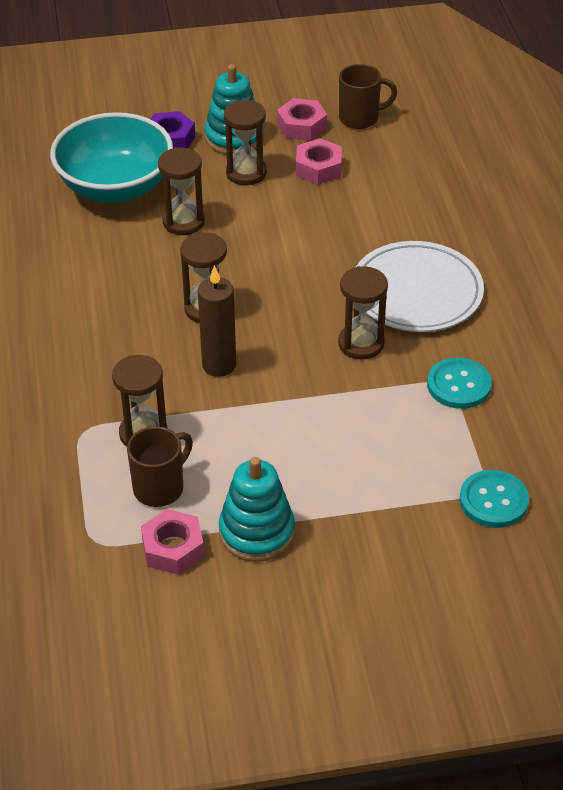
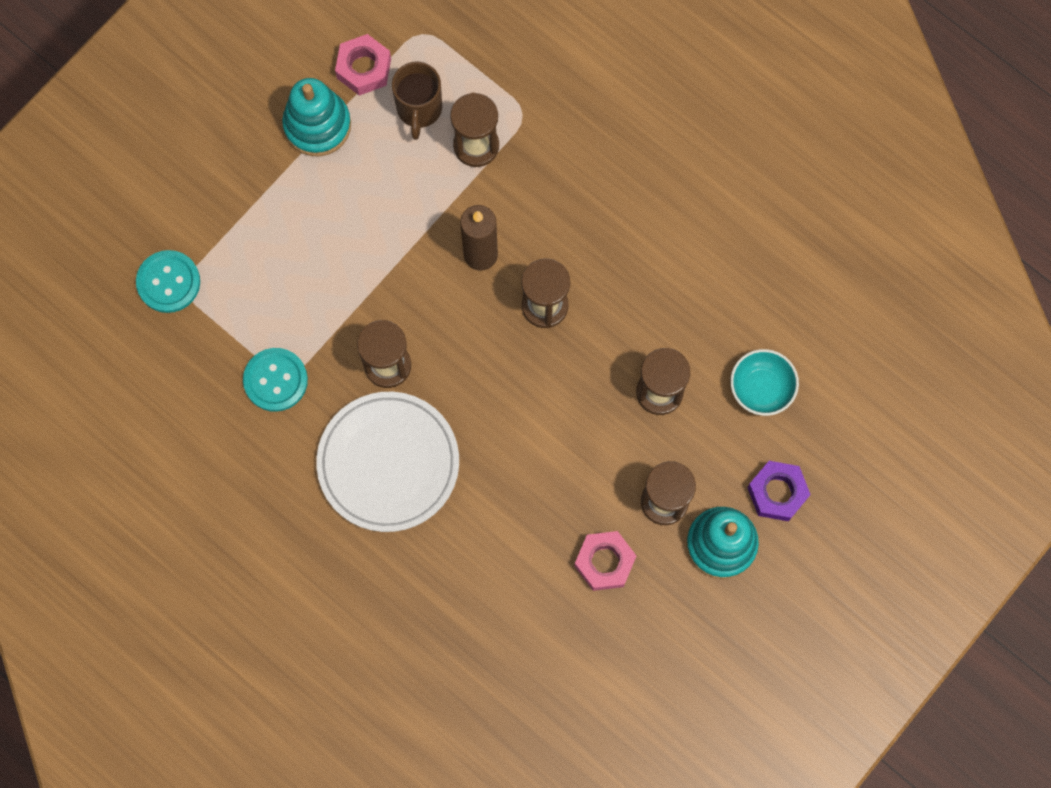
camera: 140 degrees right, 30 degrees up
(115, 187) = (761, 388): turquoise bowl -> turquoise bowl, size x0.49
(301, 126) = (673, 613): pink nut -> none
(360, 118) = (628, 673): brown mug -> none

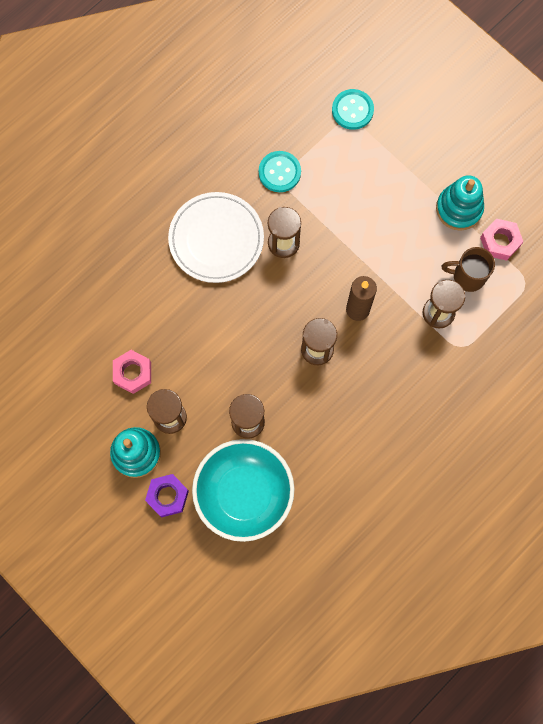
camera: 95 degrees right, 0 degrees up
(761, 388) = (244, 494): turquoise bowl -> turquoise bowl, size x2.04

